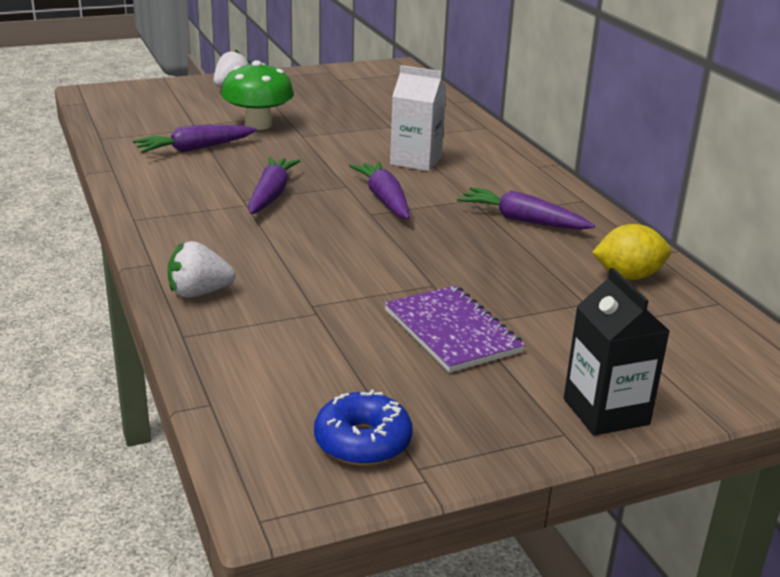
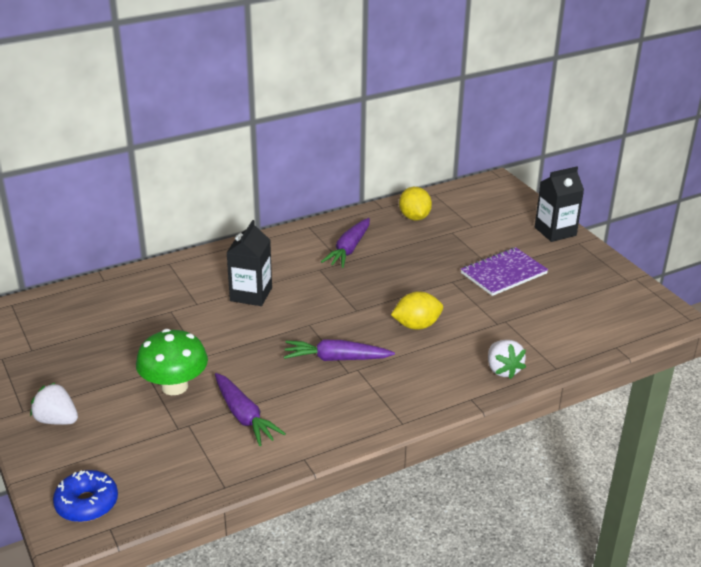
camera: 95 degrees left, 5 degrees up
(324, 246) = (416, 325): none -> yellow lemon
(362, 442) = (619, 296): blue donut -> blue donut (87, 503)
(384, 199) = (330, 305): purple carrot -> none
(416, 161) = (251, 294): white carton -> black carton

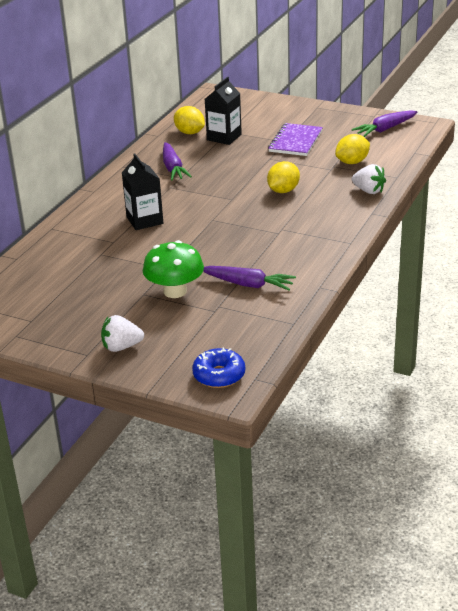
camera: 35 degrees left, 0 degrees up
(336, 359) = (260, 229): purple carrot -> purple carrot (385, 129)
(531, 326) = (352, 162): none -> yellow lemon
(555, 231) = (294, 106): black carton -> black carton (224, 137)

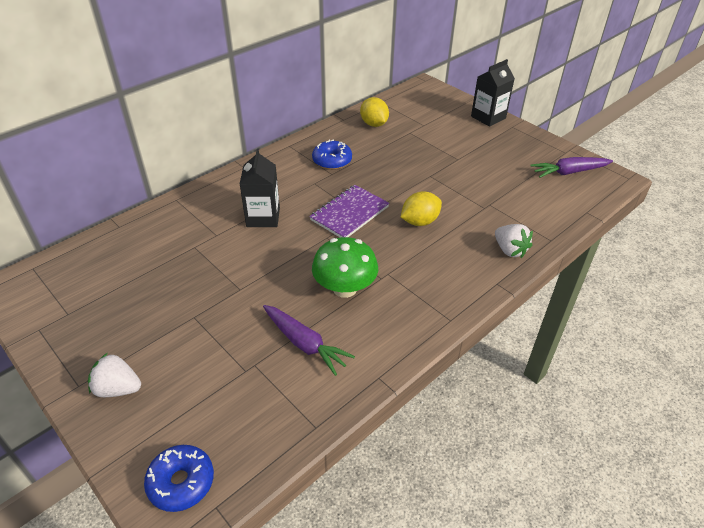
camera: 20 degrees right, 10 degrees up
(173, 168) = (332, 161): purple carrot -> blue donut
(175, 291) = (225, 325): green mushroom -> green mushroom (345, 288)
(224, 137) = (402, 138): black carton -> black carton (488, 117)
(295, 141) = (468, 162): purple notebook -> purple notebook (349, 213)
(352, 162) = (512, 205): yellow lemon -> none

